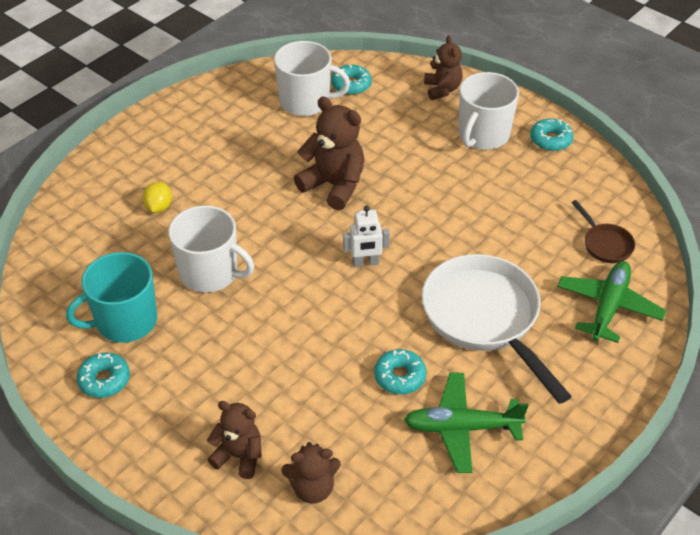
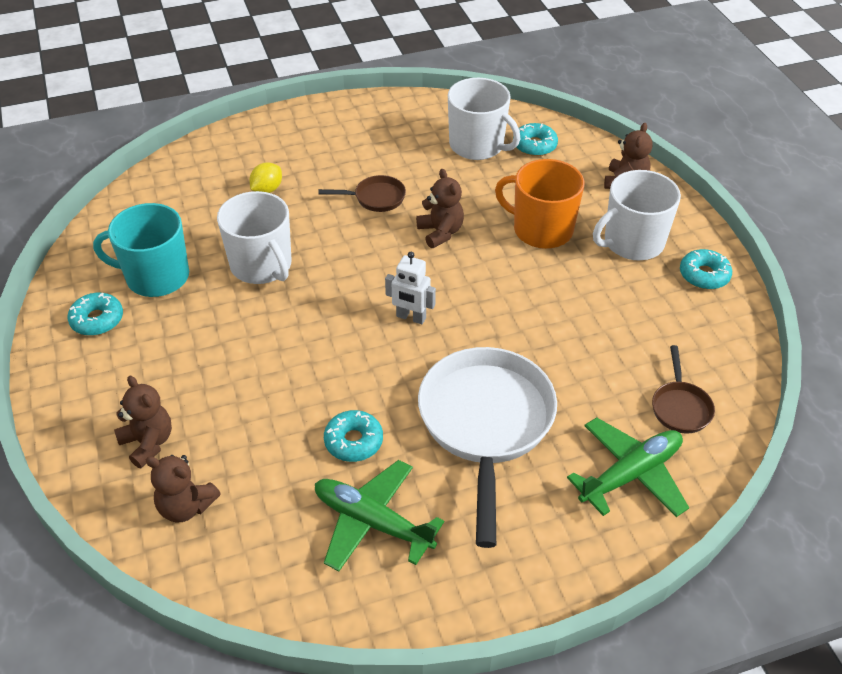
camera: 30 degrees right, 0 degrees up
(258, 178) = (375, 198): none -> brown pan
(334, 185) = (440, 232): brown teddy bear -> brown teddy bear, size x0.64
(409, 152) = (541, 230): none -> orange mug

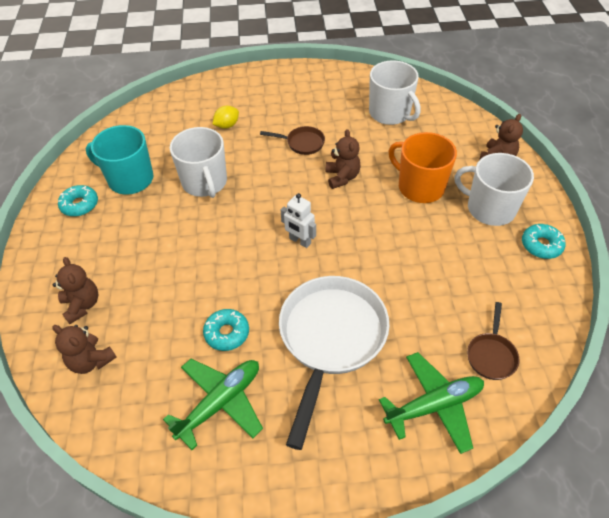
camera: 15 degrees right, 5 degrees up
(372, 522) = (220, 403): green plane -> green plane turned 90 degrees clockwise
(534, 145) = (434, 119): turquoise donut -> none
(632, 242) = (489, 208): white mug -> white mug turned 45 degrees clockwise

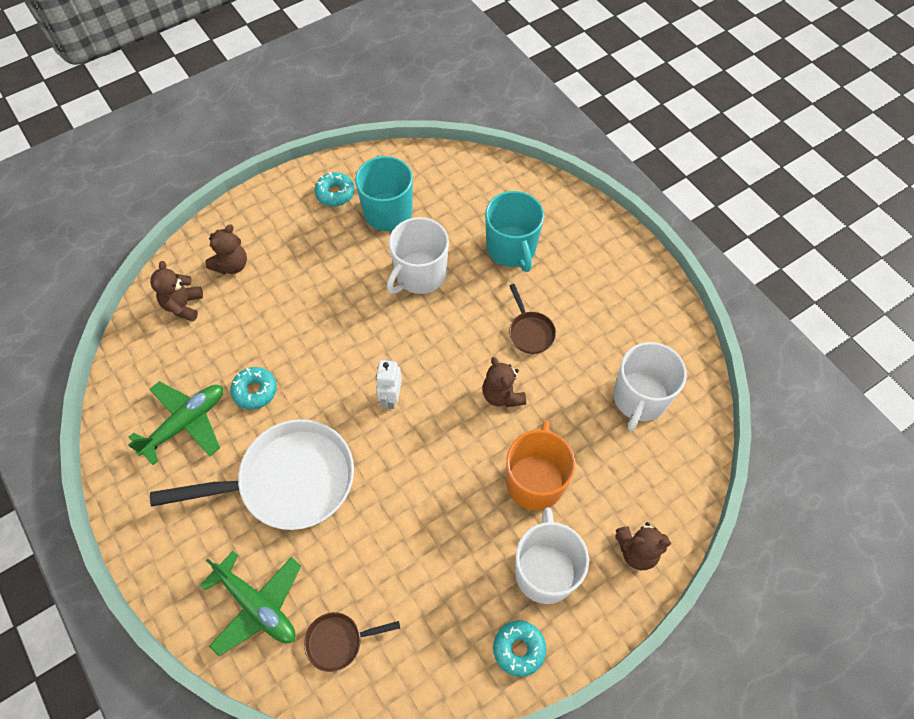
camera: 60 degrees right, 10 degrees up
(220, 403) = (185, 423): green plane -> green plane turned 60 degrees counterclockwise
(227, 125) = (511, 248): yellow lemon -> turquoise mug
(342, 177) = (502, 395): brown teddy bear -> brown teddy bear turned 105 degrees clockwise

